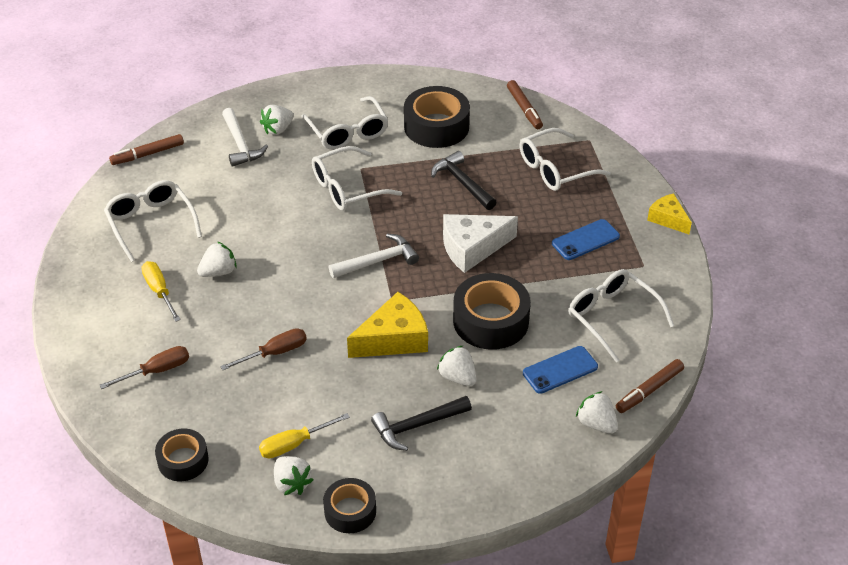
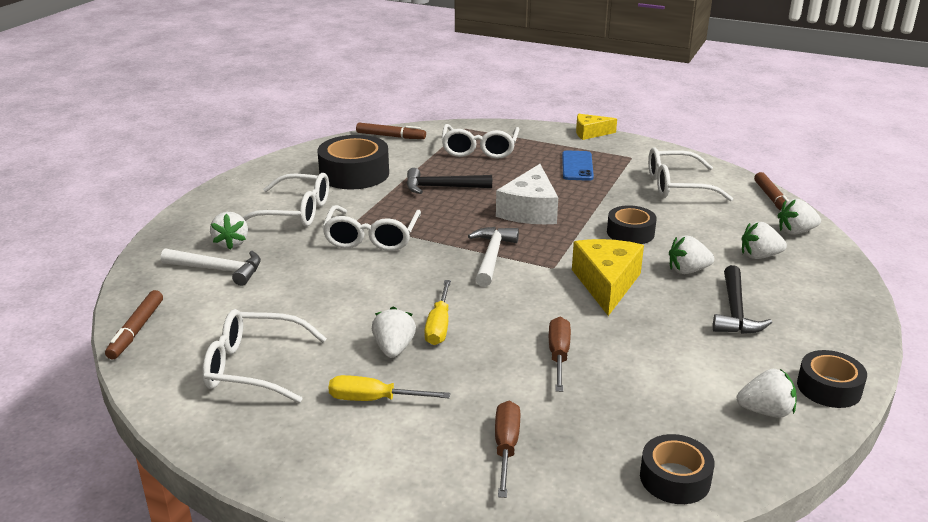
camera: 55 degrees left, 15 degrees down
(294, 444) = (707, 389): yellow screwdriver -> yellow screwdriver (439, 326)
(490, 321) = (630, 233): black tape -> black tape, size x0.60
(525, 413) = (759, 256): none -> white strawberry
(560, 370) = (719, 225): blue phone -> none

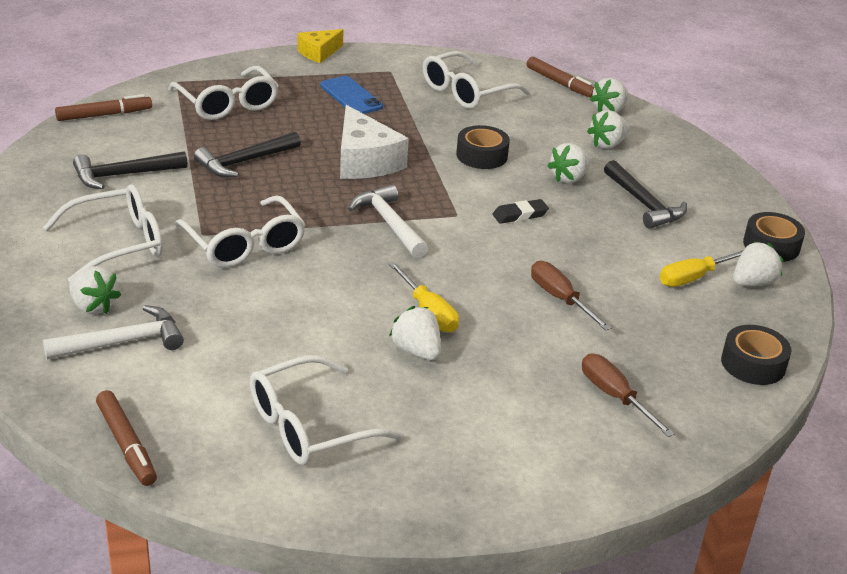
camera: 40 degrees left, 5 degrees up
(354, 174) = (124, 175): black tape -> black hammer
(374, 399) = (461, 405): yellow screwdriver -> yellow screwdriver (694, 277)
(606, 284) = (520, 215): yellow cheese -> black eraser

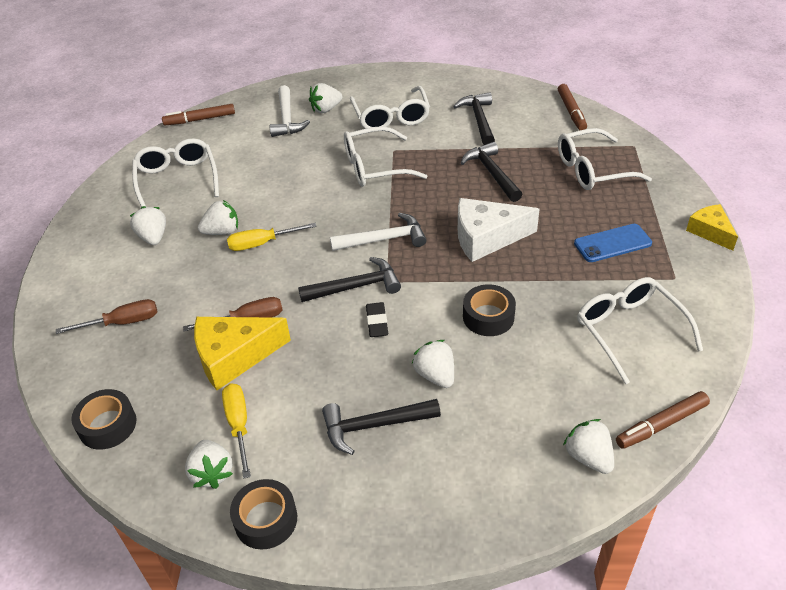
camera: 110 degrees right, 10 degrees up
(474, 233) = (356, 287): none -> black hammer
(607, 144) = (504, 430): white strawberry -> white strawberry (153, 237)
(615, 297) = (234, 357): none -> yellow cheese

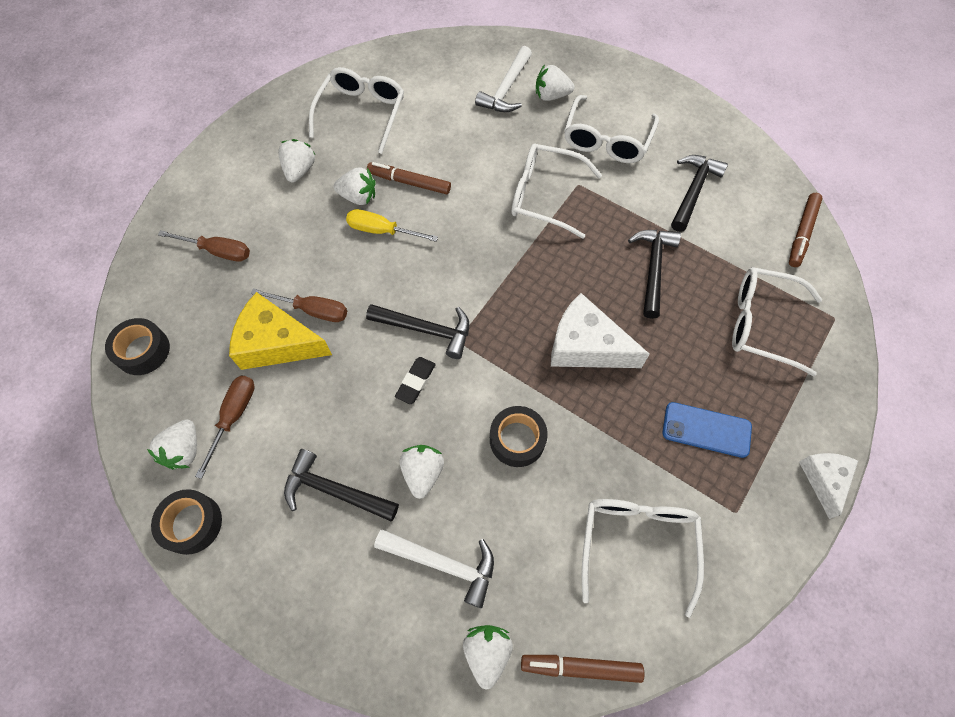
camera: 30 degrees right, 20 degrees up
(200, 119) = (428, 49): brown marker -> brown marker (409, 182)
(239, 425) = (234, 417): yellow screwdriver -> brown screwdriver
(384, 239) = (489, 290): white hammer -> white hammer (443, 563)
(710, 232) = (824, 479): yellow cheese -> white cheese

